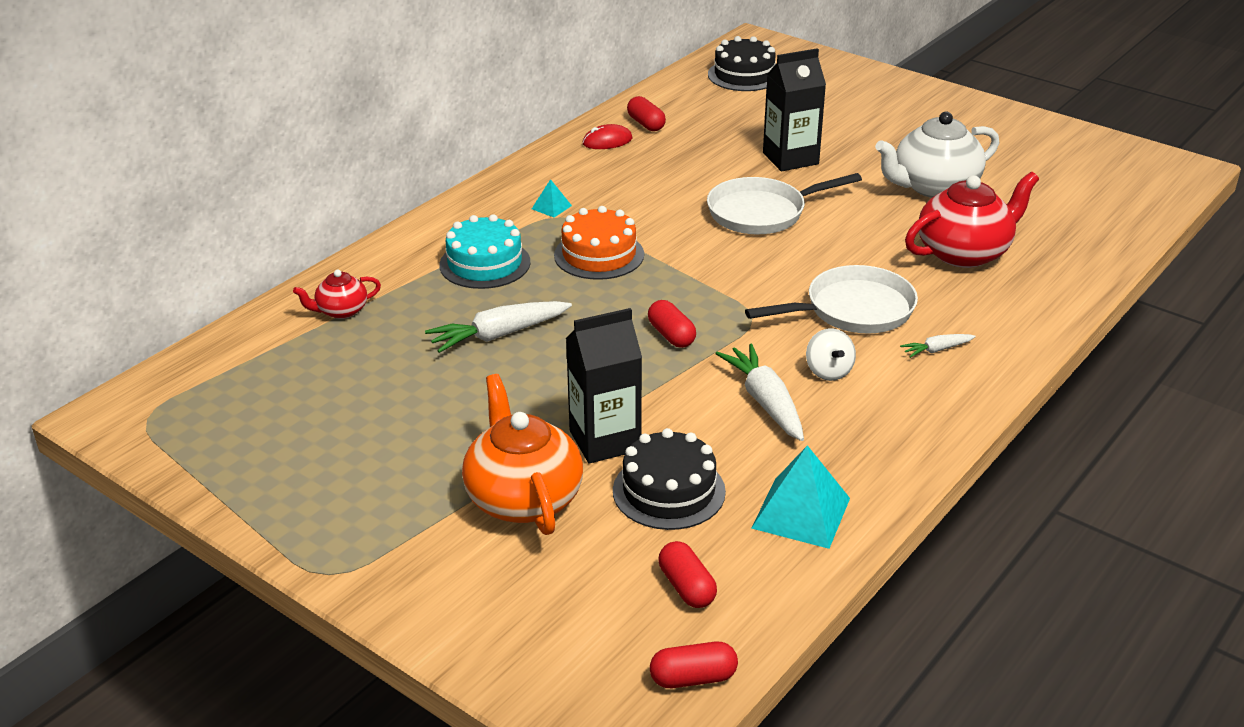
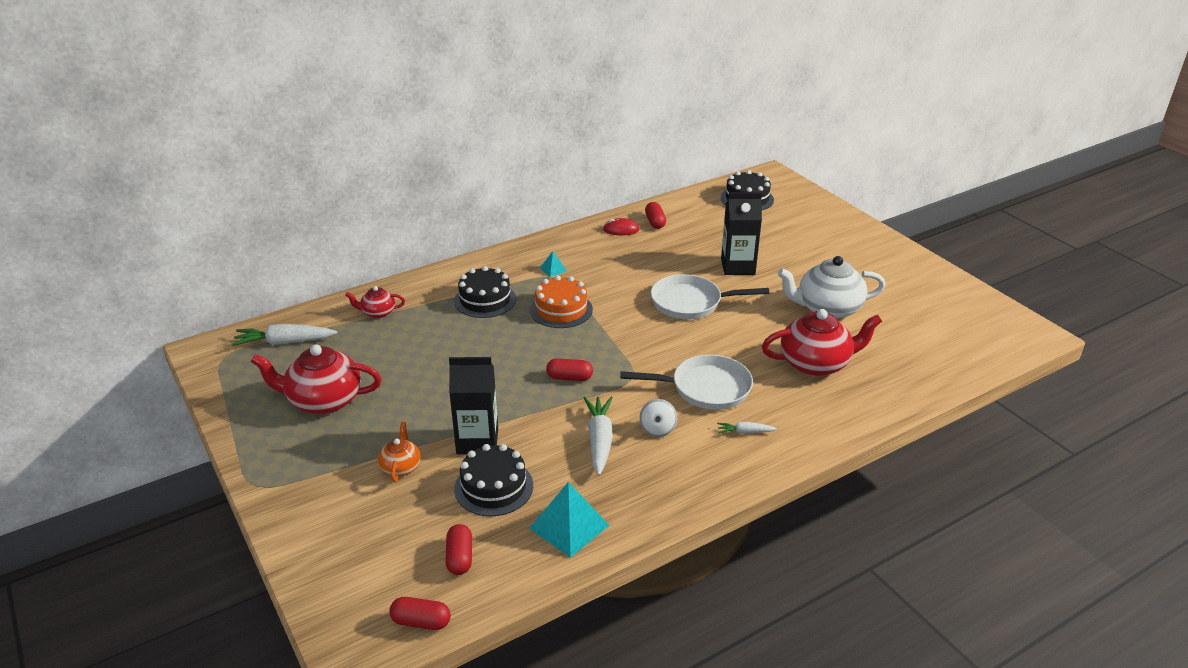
camera: 20 degrees right, 0 degrees up
(346, 441) = (323, 401): none -> red teapot
(485, 263) = (485, 300): turquoise cake -> black cake
(498, 335) = (460, 351): white carrot -> white carrot (284, 342)
(523, 498) = (401, 467): orange teapot -> orange teapot, size x0.52
(671, 335) = (569, 377): red capsule -> red capsule turned 75 degrees counterclockwise

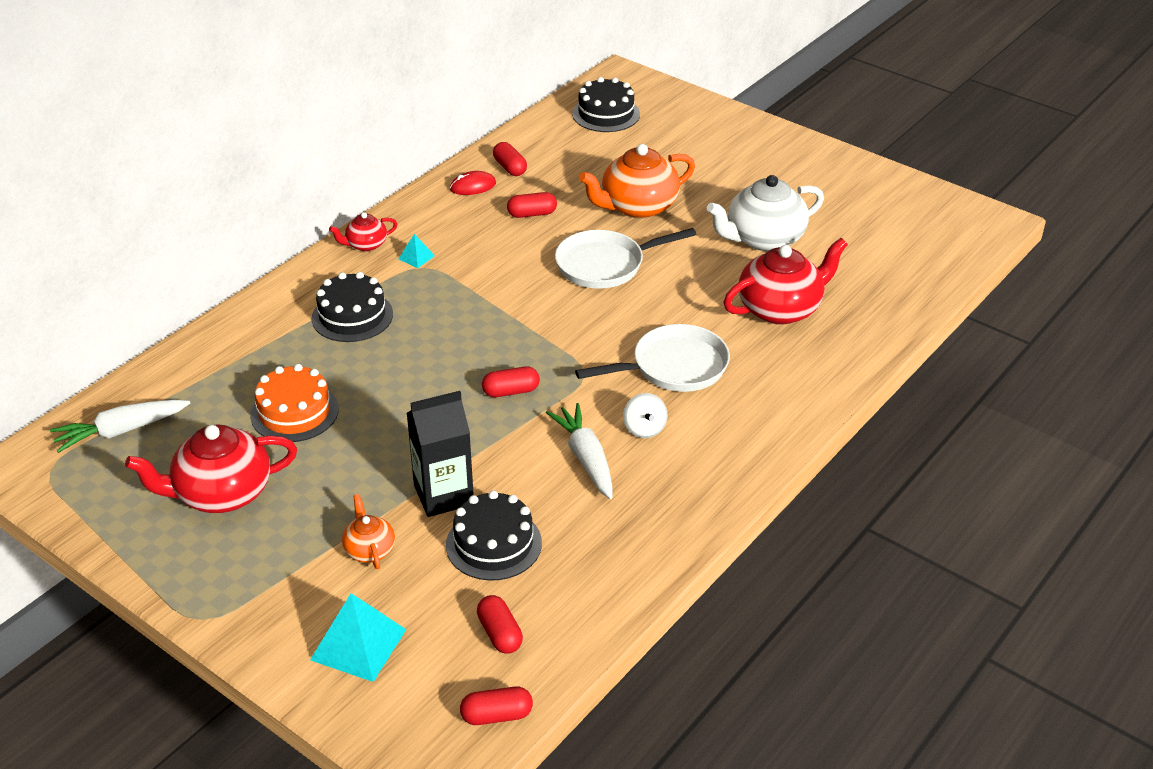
camera: 20 degrees left, 5 degrees up
(378, 313) = (222, 364): red teapot -> red teapot (366, 245)
(561, 309) = (454, 308): orange cake -> orange cake (294, 412)
(569, 526) = (603, 565): turquoise pyramid -> turquoise pyramid (358, 644)
(654, 256) = (532, 214): none -> red capsule
(738, 266) = (638, 207): black carton -> orange teapot
(745, 432) = (741, 408): white carrot -> none

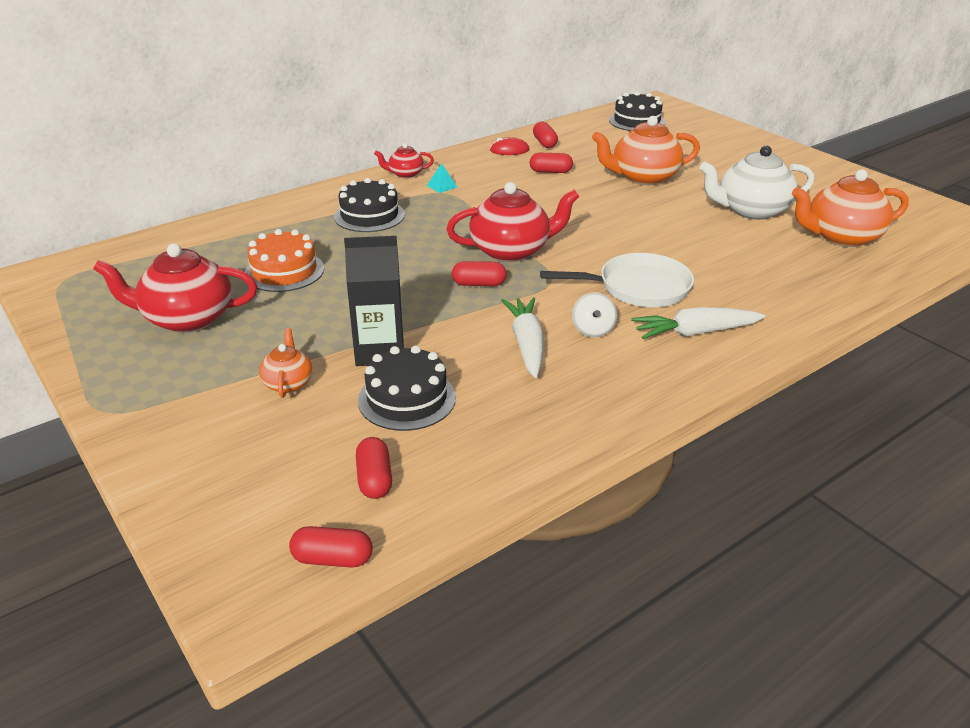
camera: 15 degrees right, 5 degrees down
(121, 431) = (137, 263): white carrot -> white carrot (695, 332)
(358, 644) = (231, 461): turquoise pyramid -> none
(605, 265) = (600, 210): white pan -> none
(781, 309) = (754, 260): red teapot -> red teapot (511, 251)
(860, 262) = (841, 237): none -> orange teapot

